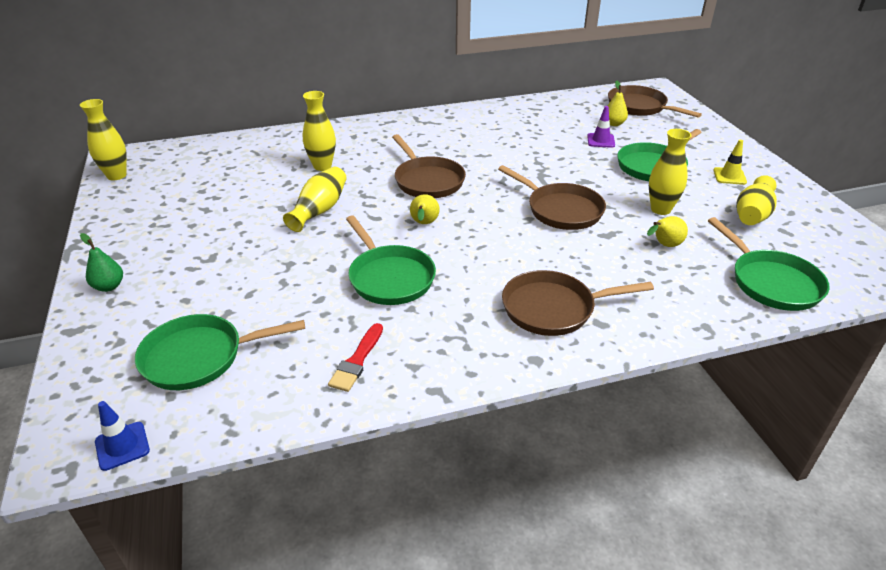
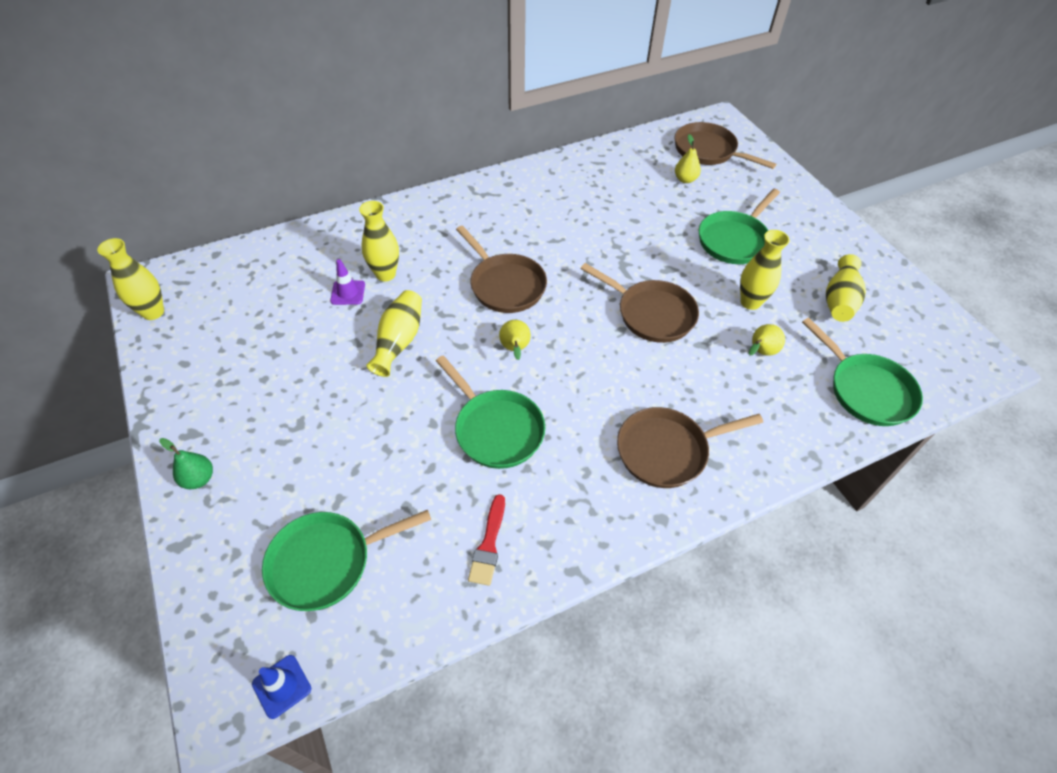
camera: 10 degrees left, 15 degrees up
(601, 141) = (675, 207): purple traffic cone -> purple traffic cone (348, 293)
(729, 176) = (811, 247): yellow traffic cone -> none

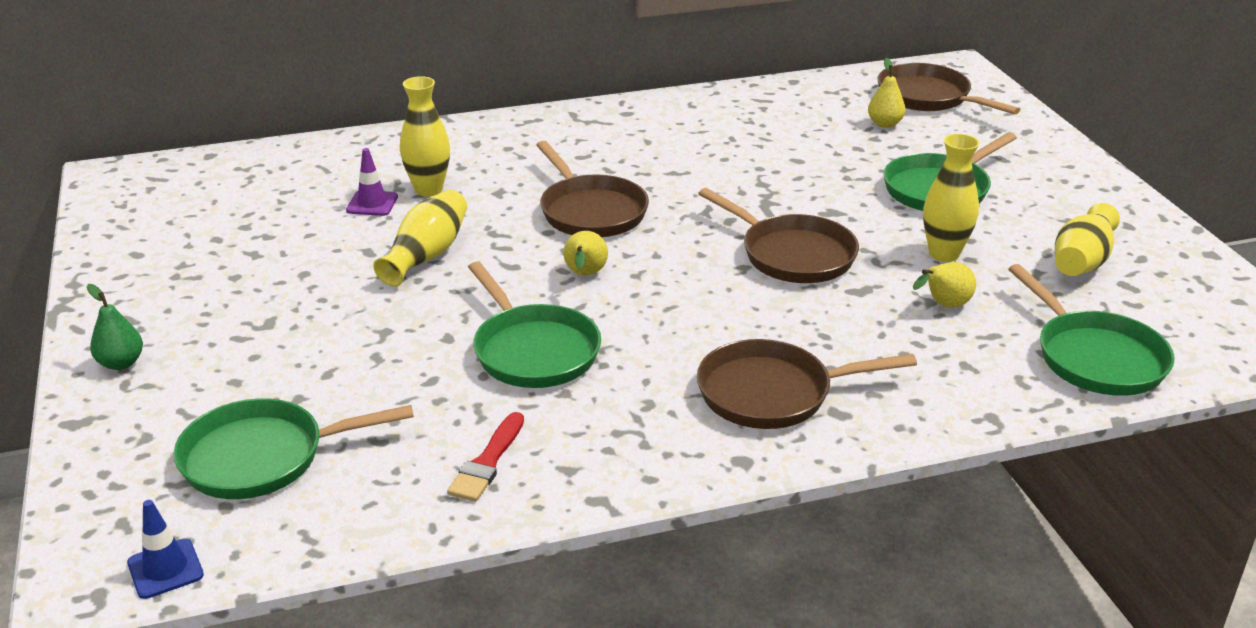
camera: 10 degrees right, 20 degrees down
(153, 312) = (112, 204): yellow vase -> none

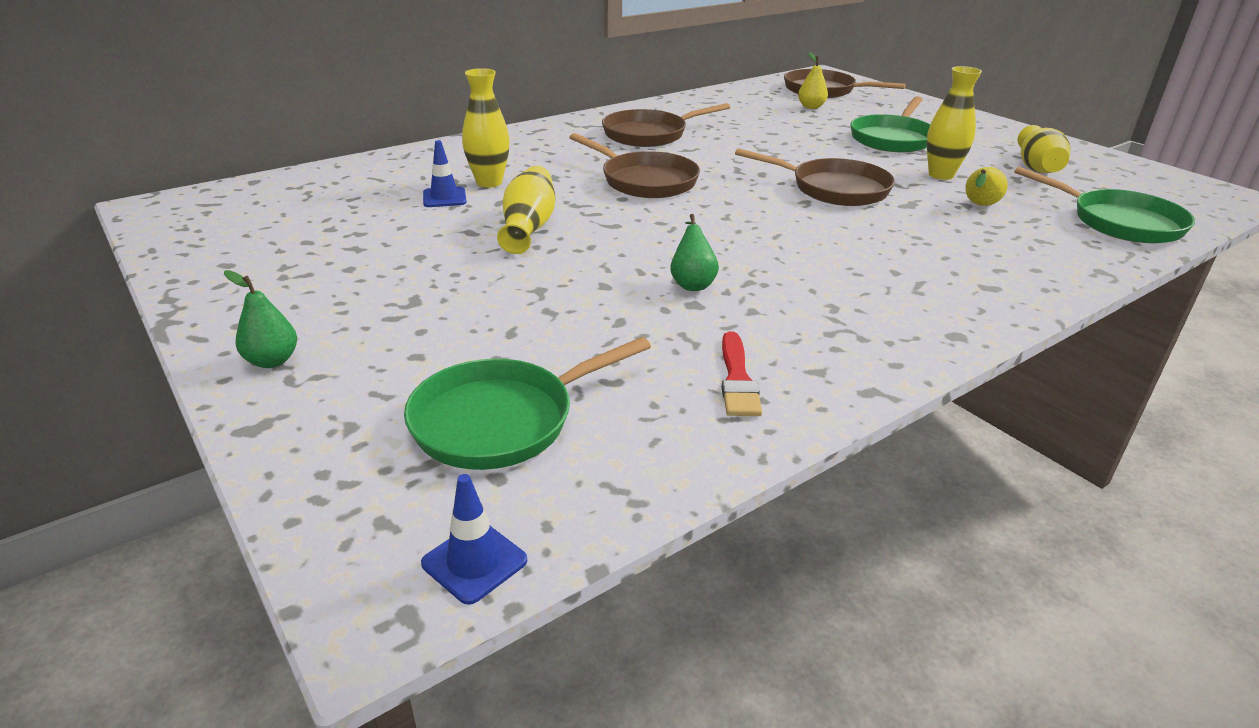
camera: 20 degrees left, 0 degrees up
(372, 203) = (444, 198): purple traffic cone -> blue traffic cone
(533, 350) = (692, 283): green pan -> green pear
(585, 275) = (683, 223): yellow pear -> none
(773, 393) = (924, 282): brown pan -> brown pan (649, 134)

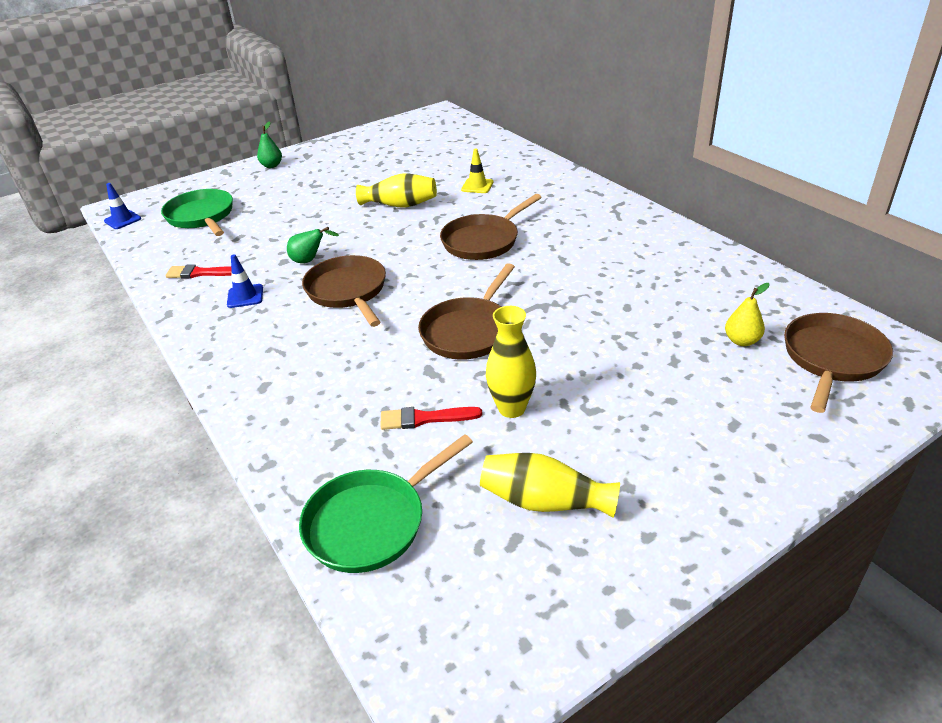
camera: 95 degrees right, 5 degrees up
(444, 198) = (450, 176): blue traffic cone -> blue traffic cone (245, 296)
(489, 182) = (477, 186): yellow vase -> yellow traffic cone
(649, 134) = (600, 240): brown pan -> brown pan (348, 291)
(892, 138) = (633, 391): green pan -> none
(979, 206) = (425, 418): yellow pear -> red brush

